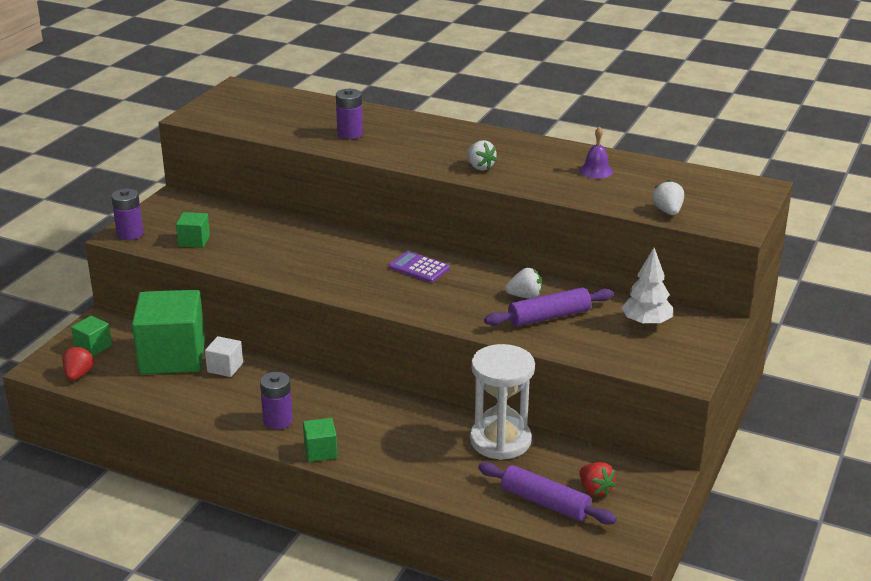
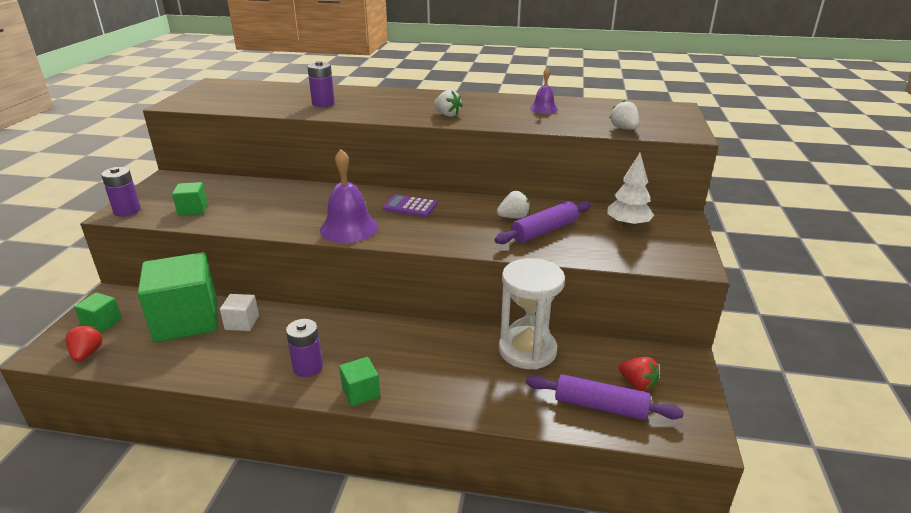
camera: 15 degrees left, 0 degrees up
(345, 285) = (349, 228): none -> purple bell

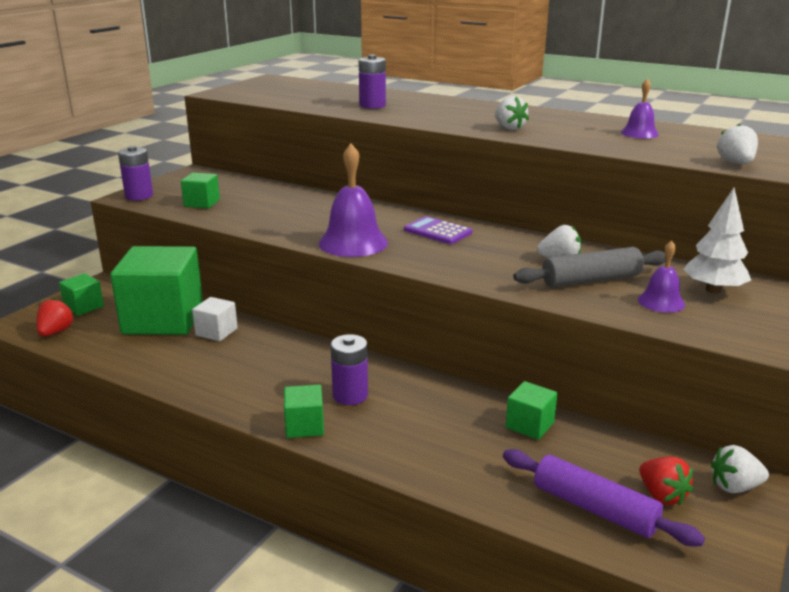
camera: 20 degrees right, 5 degrees down
(308, 367) = (261, 389): purple battery -> purple battery (350, 395)
(527, 350) = (529, 425): white hourglass -> green cube
(544, 231) = (591, 279): purple rolling pin -> grey rolling pin
(600, 241) = (661, 302): none -> purple bell
(678, 365) = (734, 487): none -> white strawberry

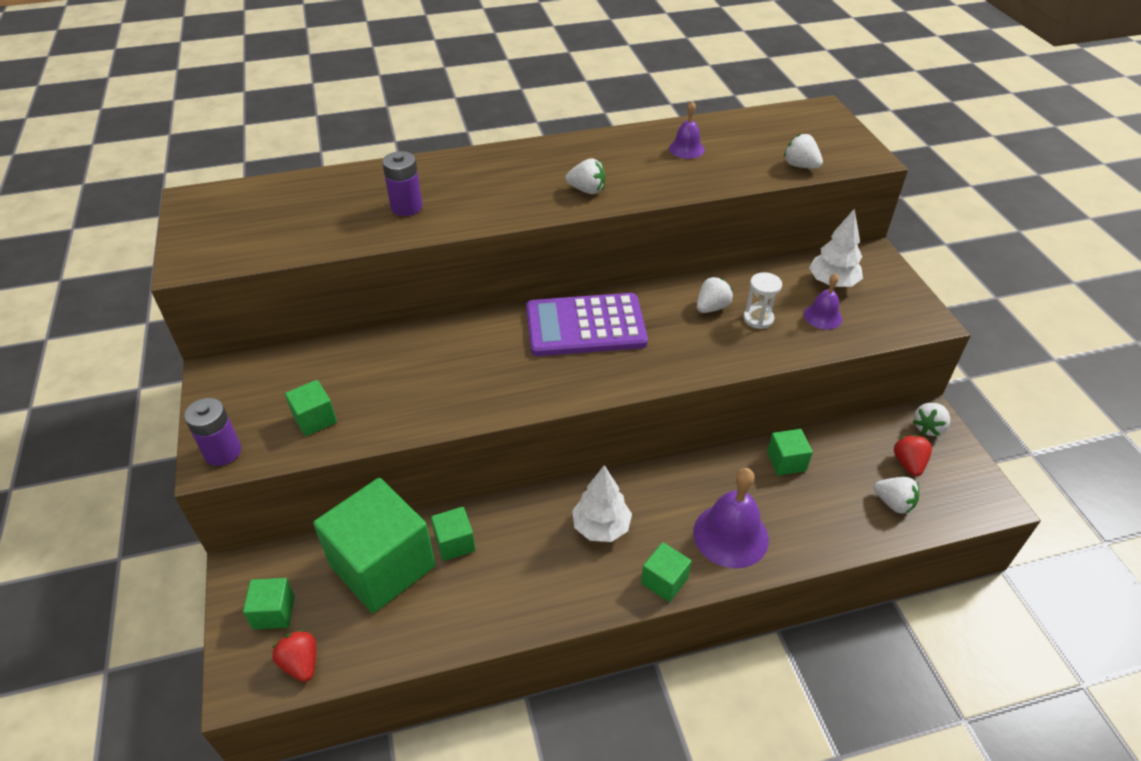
camera: 45 degrees left, 20 degrees up
(216, 332) = (455, 543): white cube -> green cube
(314, 376) = (601, 527): none -> white tree
(350, 395) = (652, 526): purple battery -> none
(353, 243) = (545, 385): purple bell -> purple bell (730, 535)
(437, 231) = (585, 326): purple calculator -> purple calculator, size x1.88
(591, 279) = (758, 319): grey rolling pin -> white hourglass
(594, 508) = (893, 503): purple rolling pin -> white strawberry
(662, 495) = (908, 464): red strawberry -> red strawberry turned 105 degrees counterclockwise

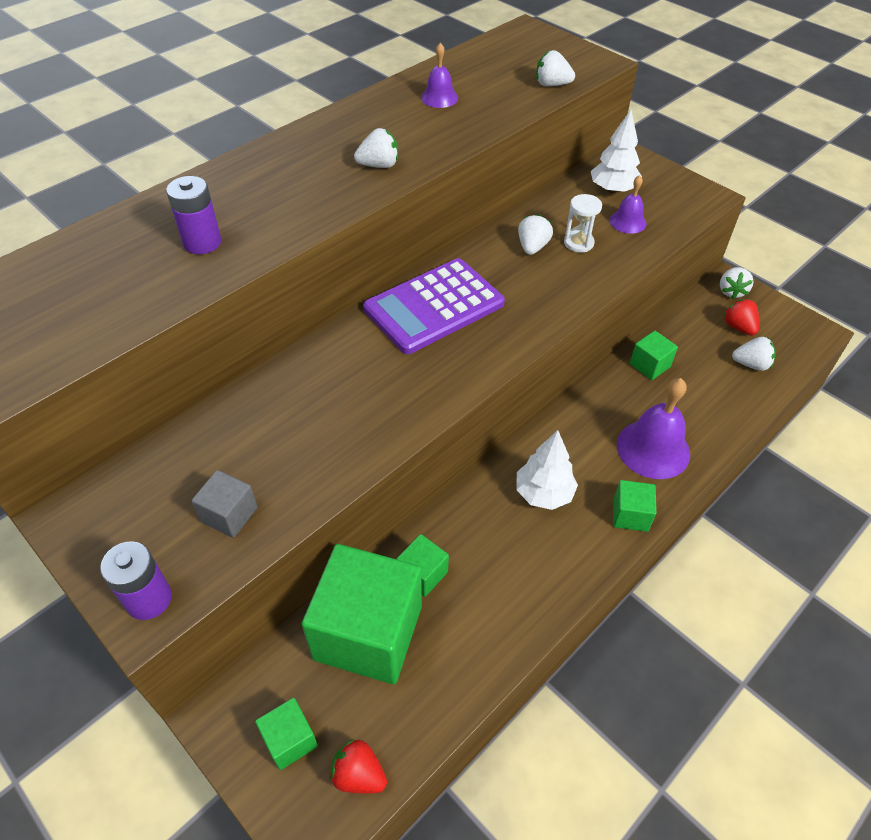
camera: 30 degrees left, 5 degrees up
(315, 419) = (229, 515): green cube -> grey cube

